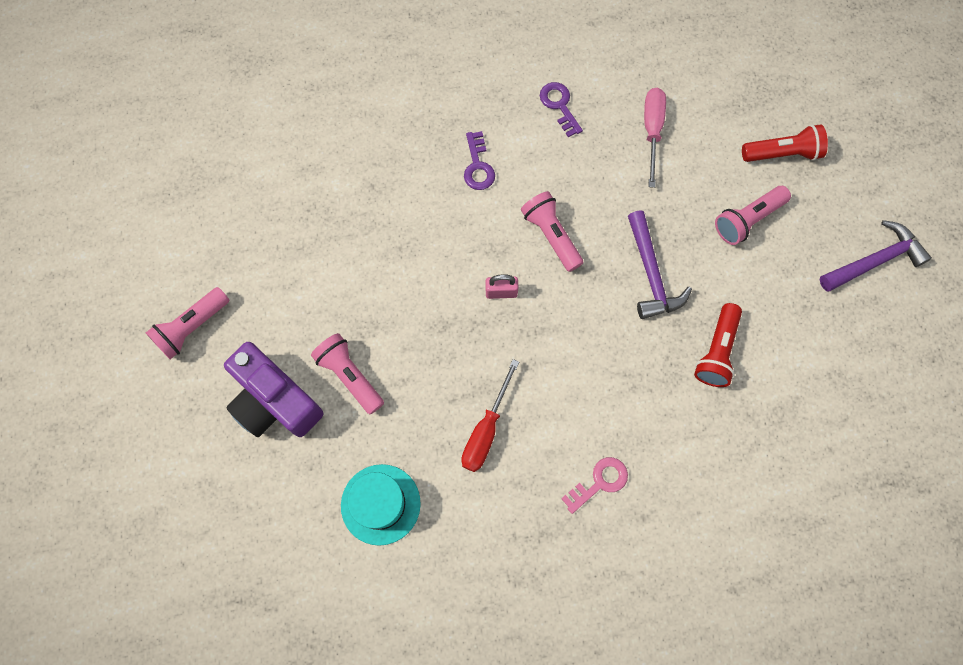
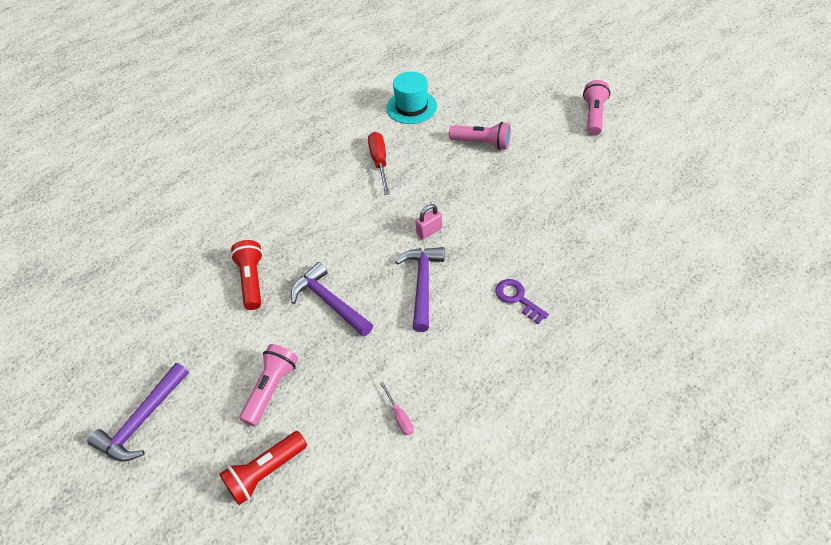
camera: 150 degrees right, 20 degrees down
(274, 401) = (511, 113): purple camera -> none
(551, 235) = (422, 284): pink flashlight -> purple hammer
(559, 105) = (496, 388): purple key -> none
(600, 482) = (293, 175): pink key -> none
(652, 131) = (399, 416): pink screwdriver -> pink screwdriver, size x0.55

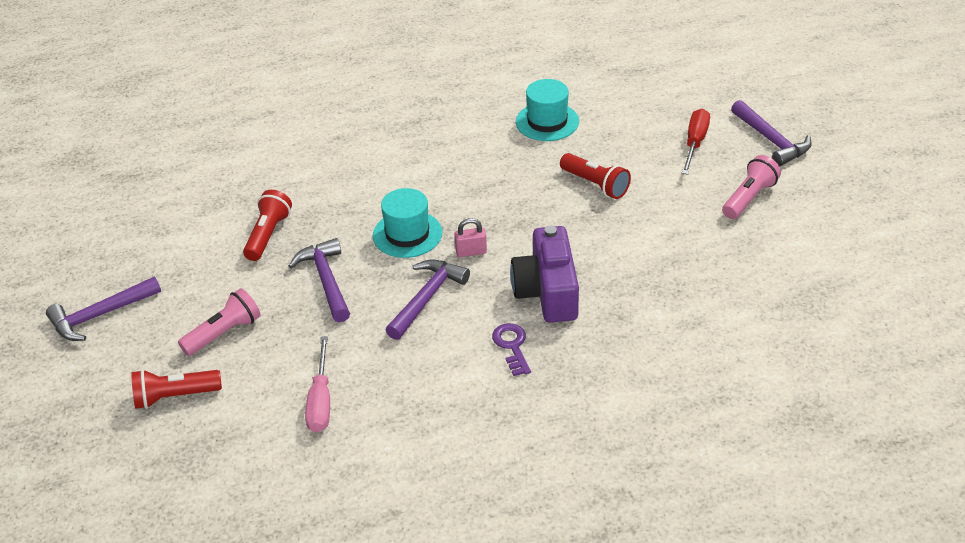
camera: 25 degrees right, 10 degrees down
(369, 235) = (407, 234): none -> turquoise hat
(379, 162) = (470, 167): red screwdriver -> red screwdriver (695, 143)
(399, 416) = (321, 401): pink screwdriver -> pink screwdriver, size x1.81
(482, 143) = (595, 185): pink flashlight -> red flashlight
(510, 241) = (547, 291): none -> purple camera
(575, 69) = (771, 140): none -> purple hammer

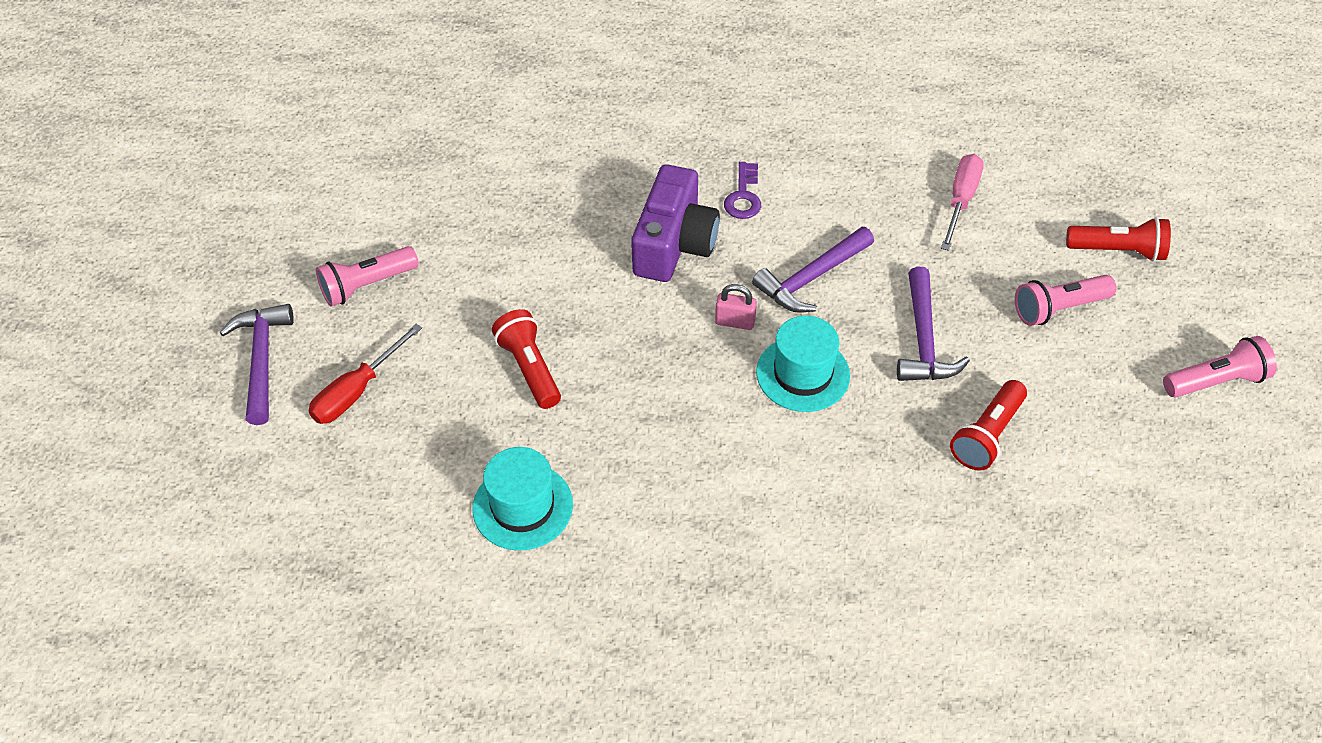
camera: 160 degrees left, 10 degrees up
(100, 315) = (1215, 381): purple hammer -> pink flashlight

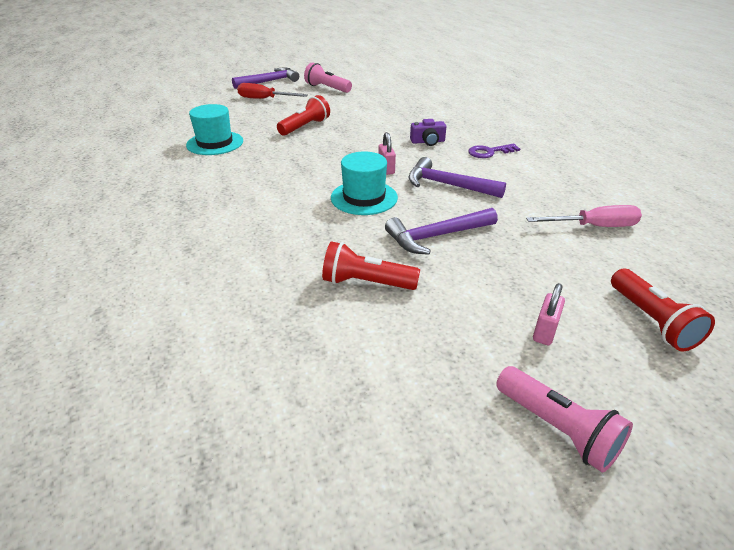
camera: 65 degrees right, 15 degrees down
(674, 244) = (428, 142): purple camera -> purple camera, size x0.49
(1058, 308) = (538, 296): pink flashlight -> none
(1108, 330) = (545, 331): none -> pink padlock

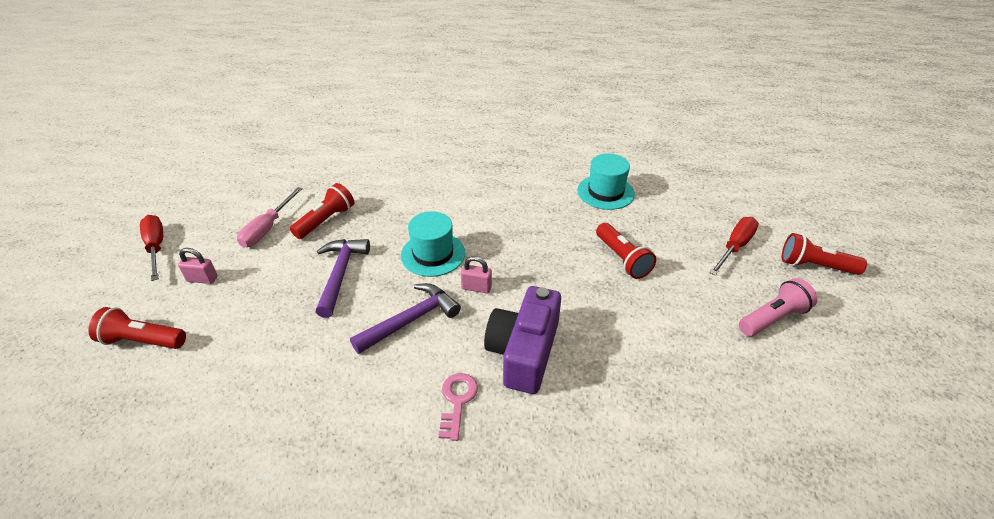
camera: 115 degrees right, 5 degrees up
(269, 81) = (815, 266): purple hammer -> red flashlight
(428, 142) = (524, 352): purple camera -> purple camera, size x2.05
(489, 152) = (457, 401): purple key -> pink key
(545, 331) = (202, 279): pink padlock -> pink padlock turned 45 degrees counterclockwise
(557, 429) = (156, 247): pink flashlight -> red screwdriver
(594, 226) = (249, 393): pink screwdriver -> pink screwdriver (267, 228)

